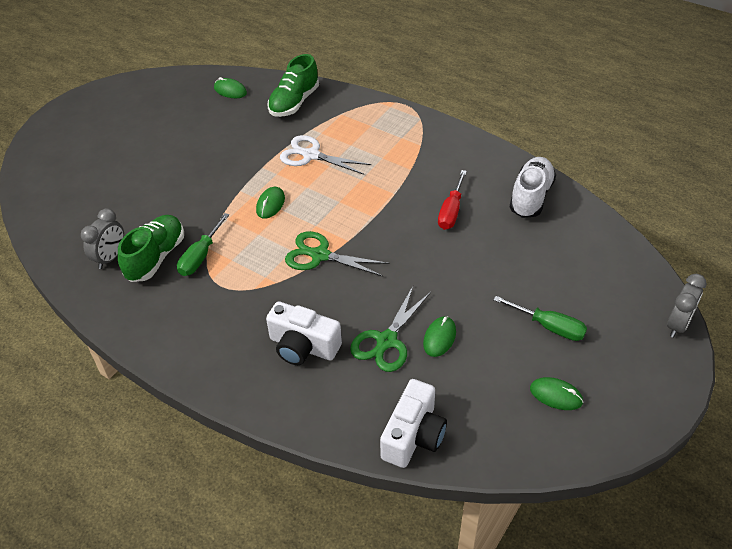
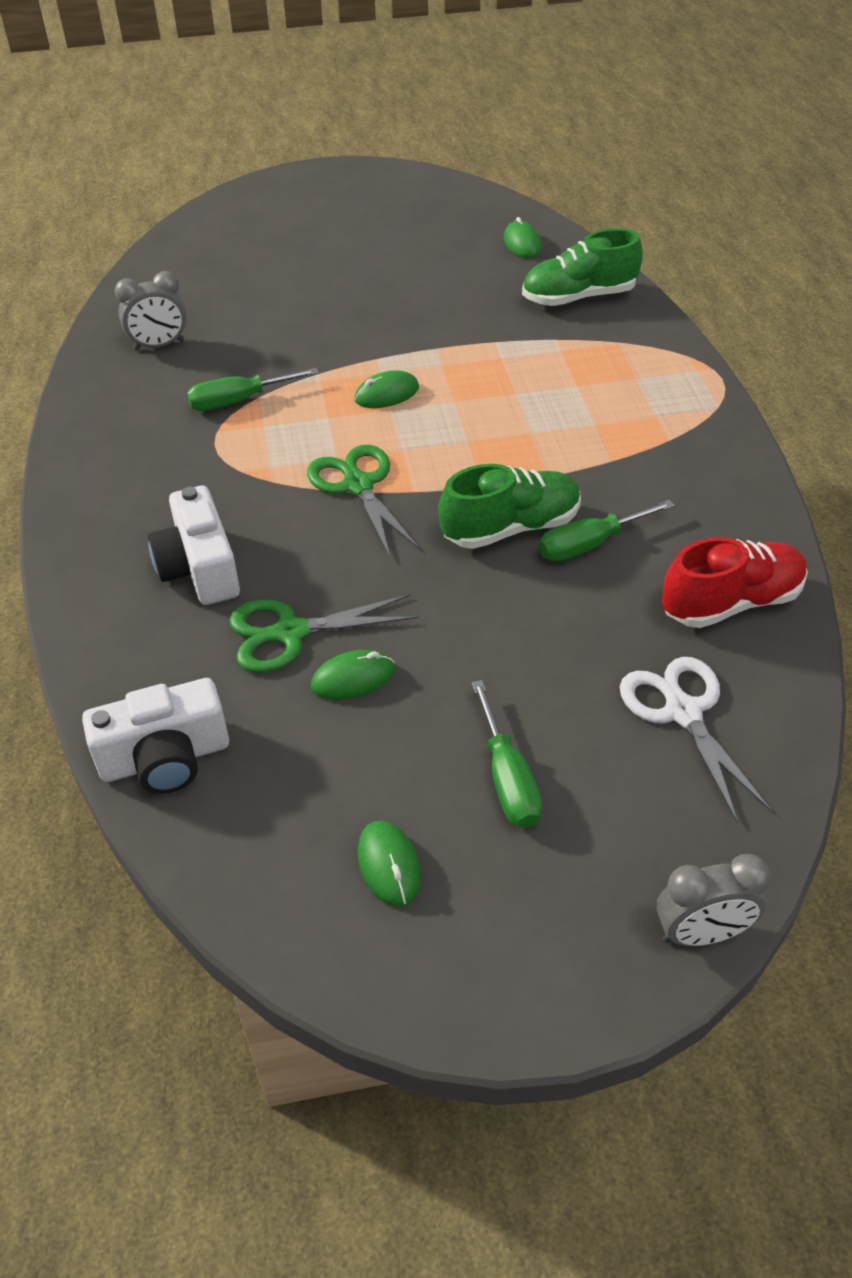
camera: 45 degrees right, 0 degrees up
(156, 257) = (197, 373): green shoe -> green shoe (511, 528)
(311, 155) = (511, 369): white scissors -> white scissors (683, 712)
(451, 211) = (590, 544): red screwdriver -> green screwdriver
(531, 197) = (731, 602): white shoe -> red shoe

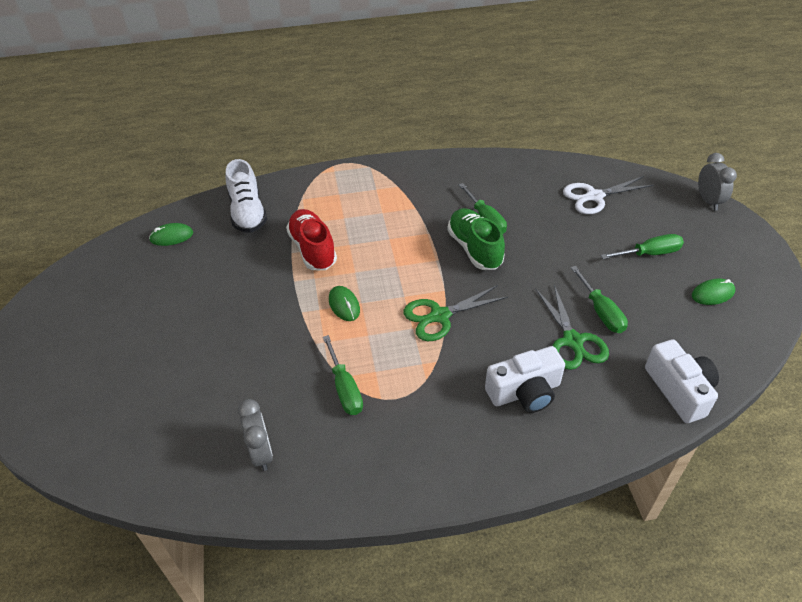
camera: 90 degrees left, 0 degrees up
(353, 678) = (601, 311): green mouse -> green screwdriver
(578, 297) = (248, 213): green shoe -> white shoe
(731, 602) = (521, 176): red shoe -> red shoe (313, 249)

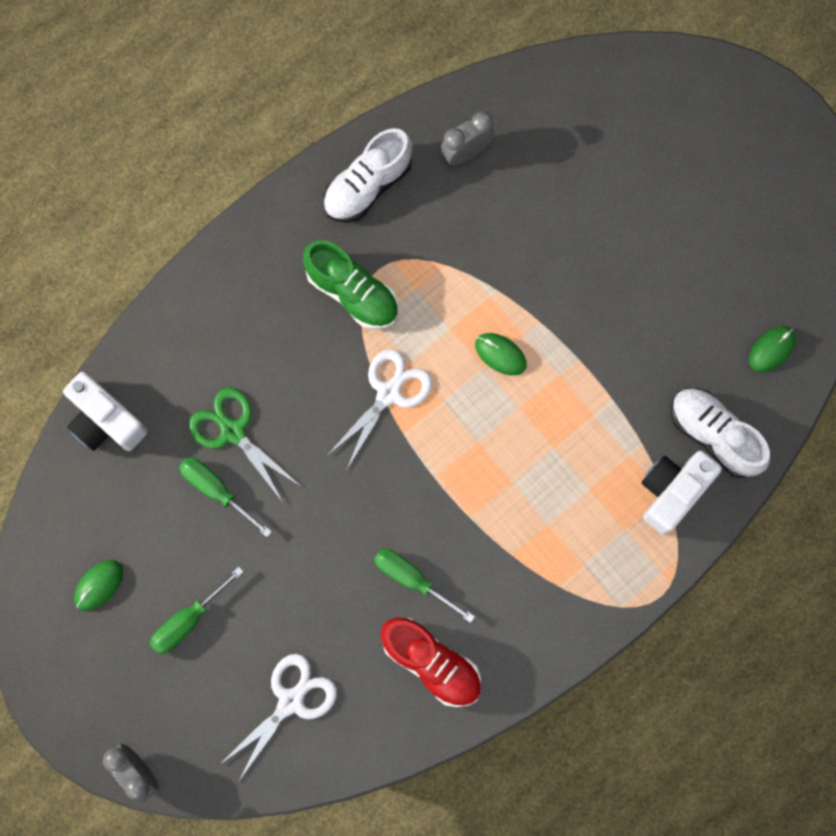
camera: 150 degrees right, 30 degrees up
(261, 453) = (466, 153): grey clock -> grey clock turned 105 degrees clockwise
(313, 249) = (591, 417): red shoe -> red shoe (432, 663)
(344, 388) = (434, 254): green screwdriver -> none
(363, 467) = (367, 186): none -> white shoe
(440, 316) = (388, 393): green scissors -> white scissors
(474, 249) = (401, 518): green shoe -> green shoe (352, 293)
(525, 392) = (257, 340): white camera -> white camera (672, 492)

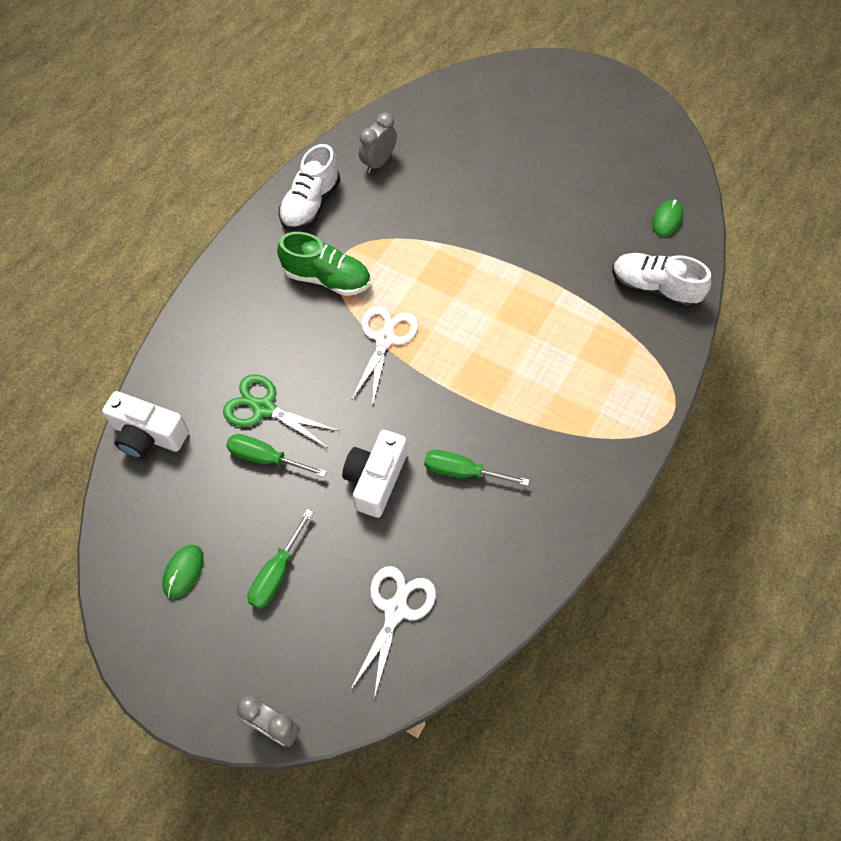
camera: 20 degrees left, 15 degrees down
(432, 663) = (507, 533): red shoe -> none
(500, 354) = (463, 285): green mouse -> none
(672, 492) = (643, 338): white camera -> white camera (375, 479)

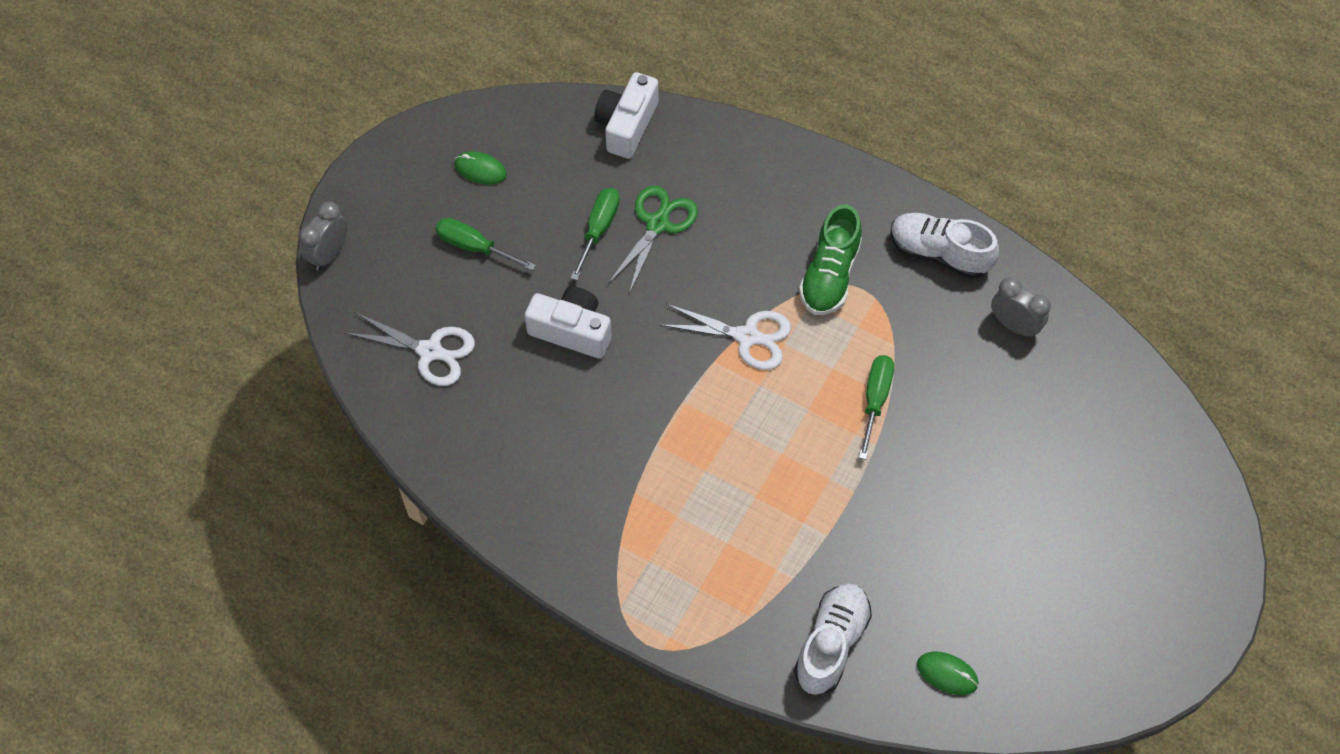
camera: 90 degrees right, 0 degrees up
(462, 472) = (578, 414): green screwdriver -> green screwdriver (875, 400)

